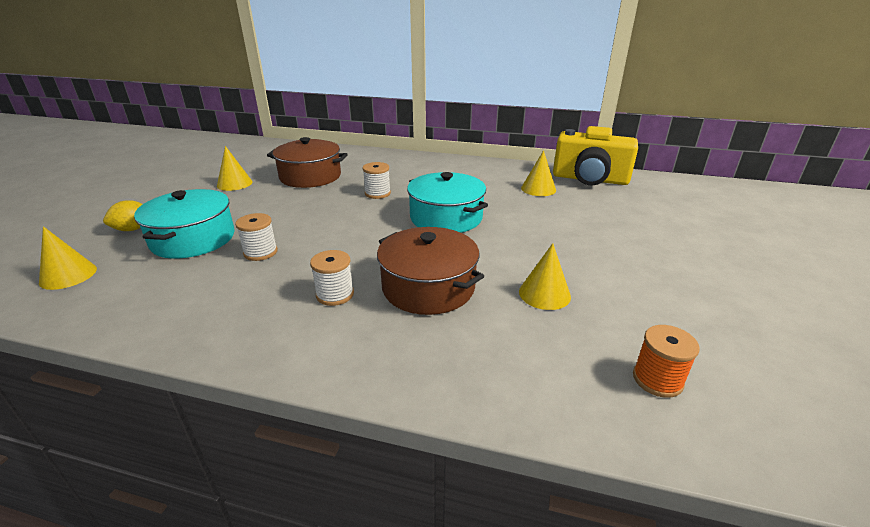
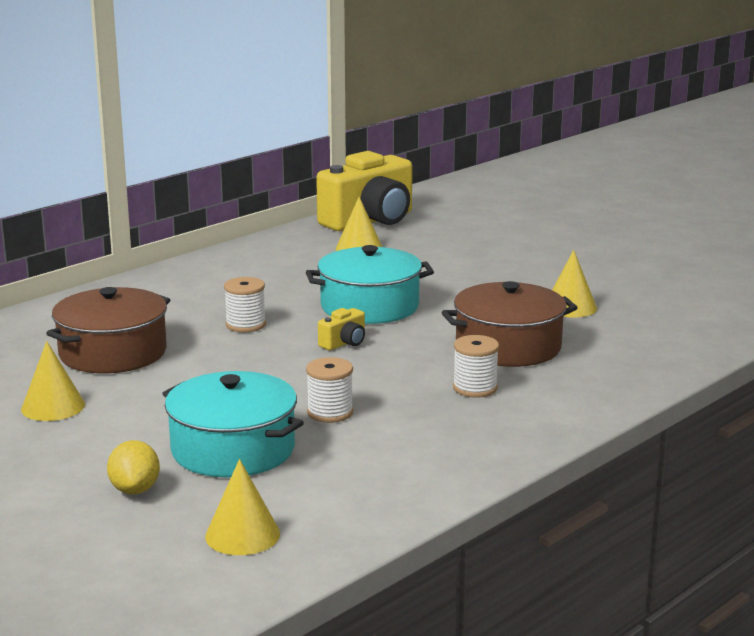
camera: 60 degrees left, 10 degrees down
(377, 226) = (344, 343): none -> yellow camera
(657, 379) = (707, 307): orange spool -> none

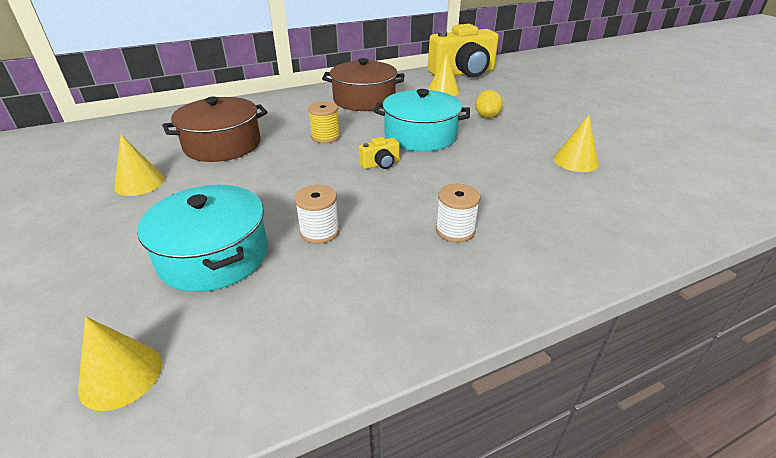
camera: 20 degrees right, 15 degrees up
(135, 489) = (101, 284): yellow lemon -> yellow lemon (487, 116)
(245, 325) = (325, 137): white spool -> yellow spool
(508, 347) = (506, 191): brown pot -> brown pot (364, 100)

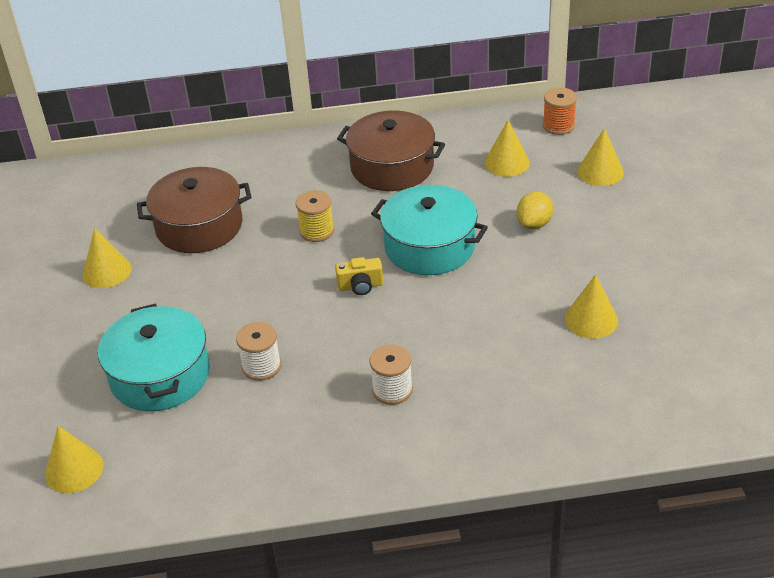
camera: 20 degrees right, 5 degrees up
(463, 73) = (558, 126): yellow camera -> orange spool
(508, 89) = (600, 172): none -> yellow cone

